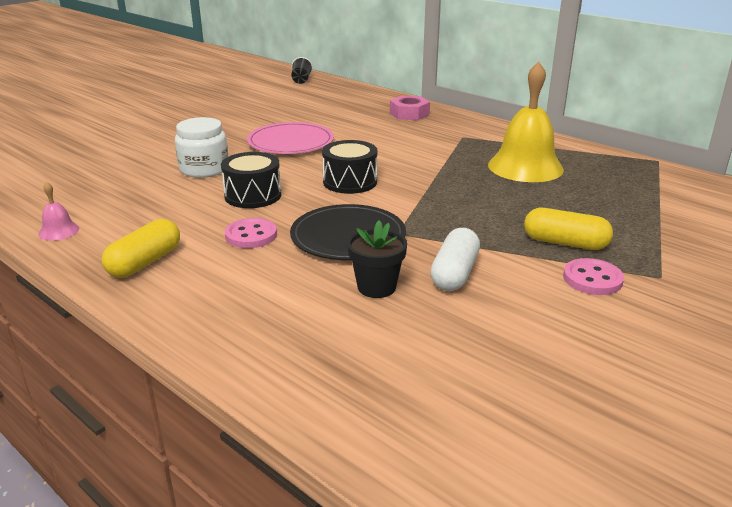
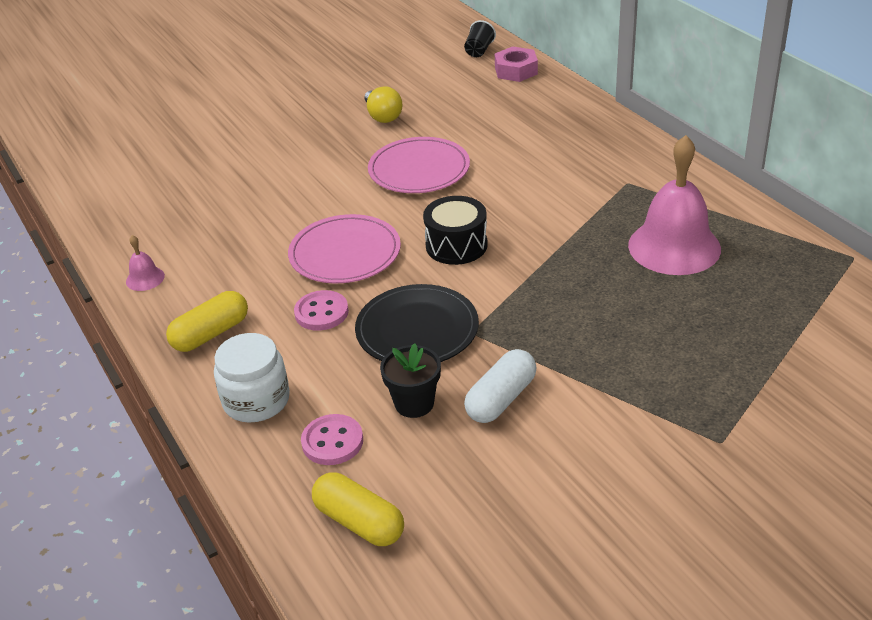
camera: 20 degrees right, 10 degrees up
(204, 169) = (309, 204): white jar -> white jar (256, 400)
(243, 116) = (383, 116): none -> yellow light bulb
(253, 195) = (345, 253): black drum -> pink plate
(409, 114) = (583, 131): pink nut -> pink nut (516, 70)
(525, 167) = (674, 246): yellow bell -> pink bell
(565, 243) = (645, 376): yellow capsule -> yellow capsule (359, 522)
(592, 279) = (643, 431): pink button -> pink button (332, 442)

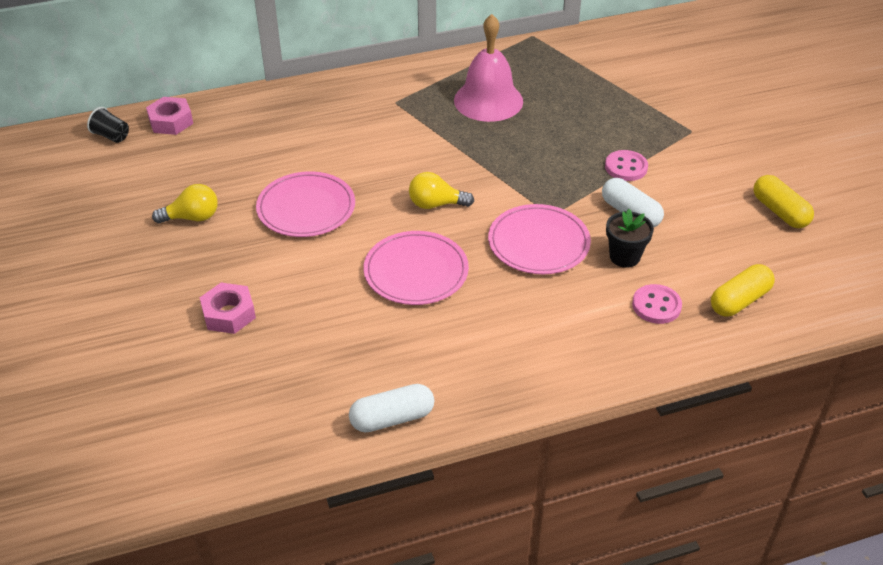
camera: 80 degrees left, 5 degrees up
(145, 278) = (392, 418): pink bell -> white capsule
(211, 334) = (500, 371): yellow capsule -> yellow capsule (779, 212)
(256, 400) = (598, 346): white jar -> none
(263, 165) = (229, 314): none -> pink nut
(321, 312) = (496, 295): pink button -> pink button (626, 167)
(417, 329) = (538, 243): black plate -> pink plate
(456, 245) = (436, 204): black drum -> yellow light bulb

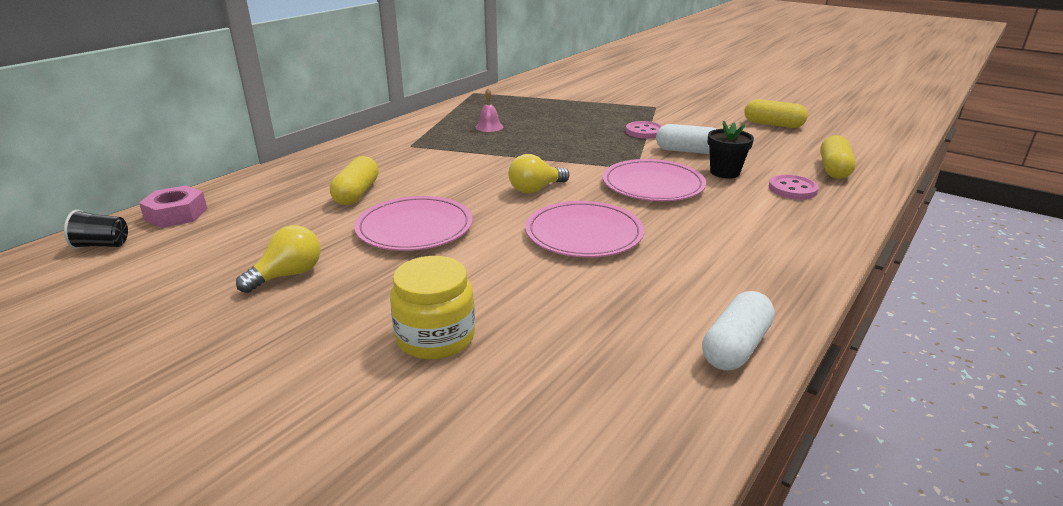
camera: 35 degrees left, 15 degrees down
(229, 314) = (435, 337): pink nut -> yellow jar
(301, 149) = (356, 193): none -> yellow capsule
(488, 100) = (489, 127): pink bell -> pink bell, size x0.43

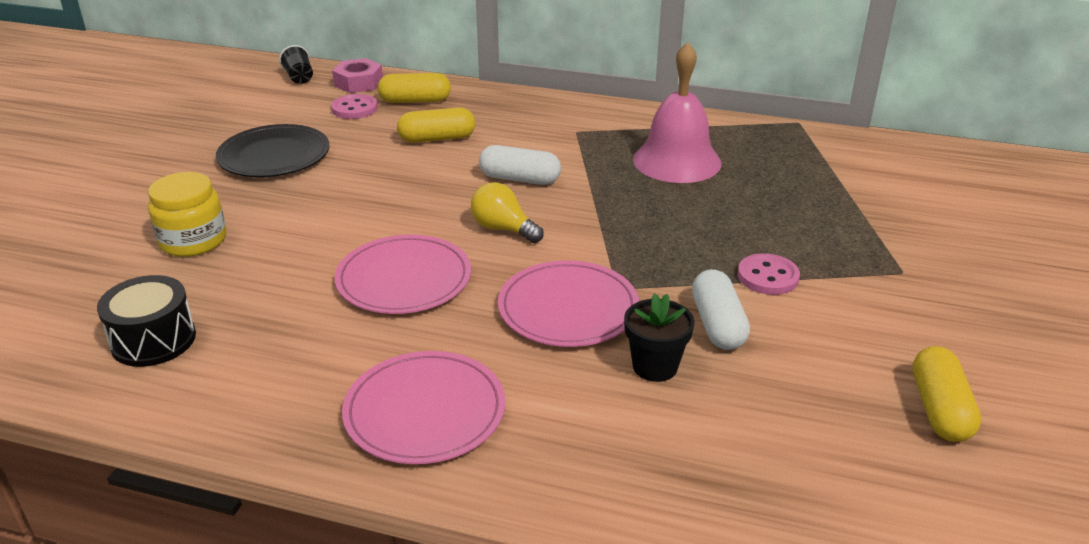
camera: 70 degrees right, 5 degrees up
(288, 275) = (274, 156): yellow light bulb -> black plate
(414, 228) = (377, 185): pink plate -> pink plate (425, 411)
(489, 127) = (677, 161): pink bell -> pink bell, size x2.34
(623, 370) = (153, 340): none -> black drum
(735, 347) = (194, 403): white capsule -> white capsule (519, 179)
(792, 189) = (632, 438): pink button -> pink button (354, 109)
(834, 169) = (756, 489): yellow capsule -> yellow capsule (415, 101)

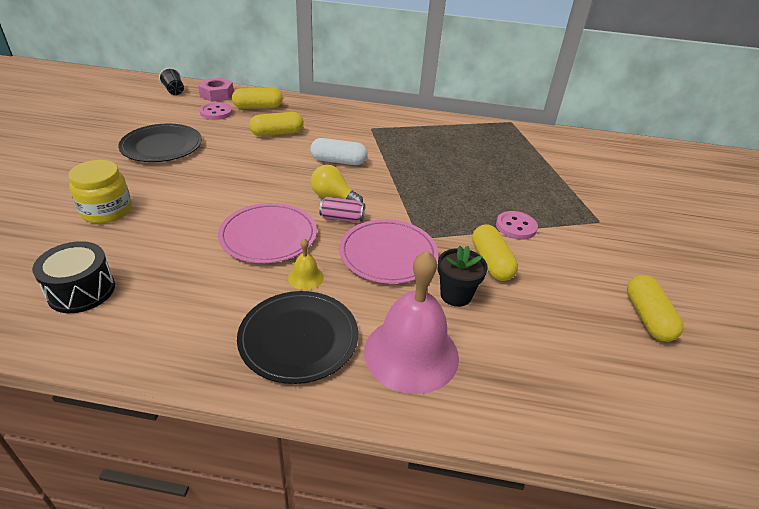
camera: 10 degrees left, 5 degrees up
(425, 411) = (298, 338): pink plate -> black plate
(447, 335) = (306, 277): none -> yellow bell
(510, 258) = (342, 218): none -> pink can
(677, 161) = (440, 148): pink bell -> pink bell (411, 353)
(717, 325) = (491, 262): white capsule -> yellow capsule

